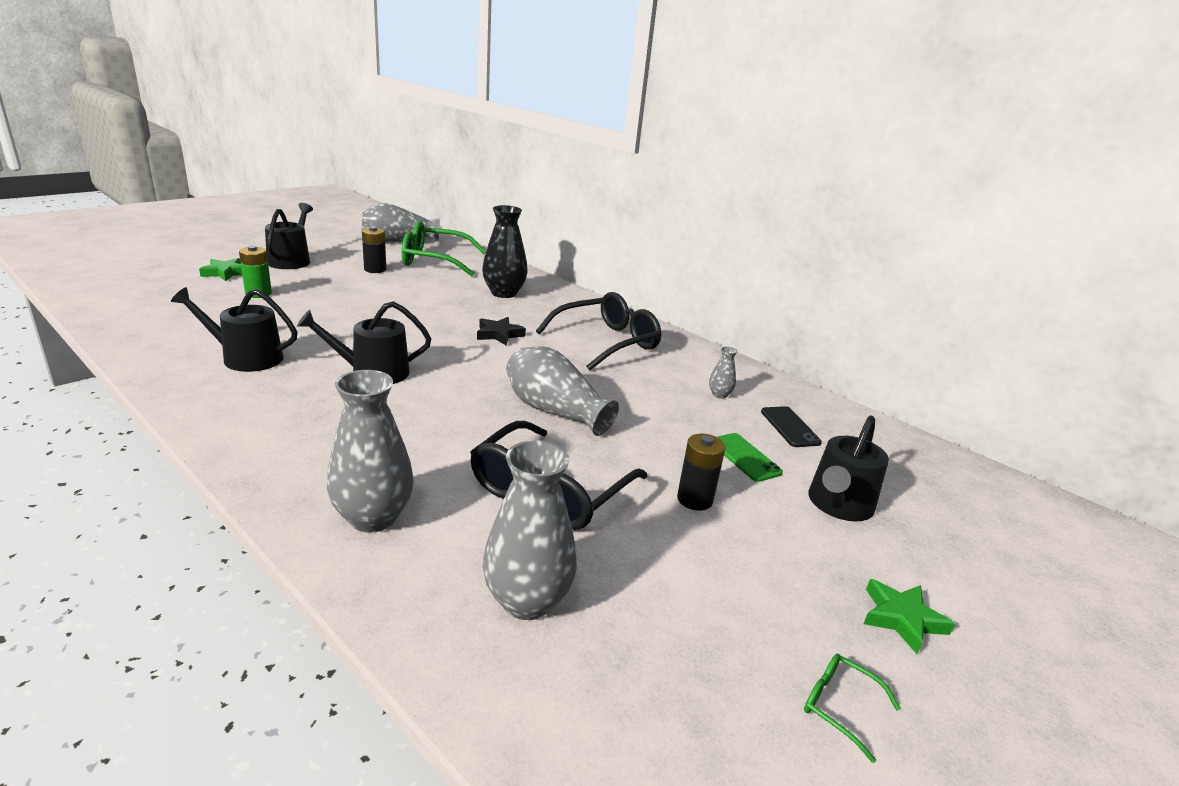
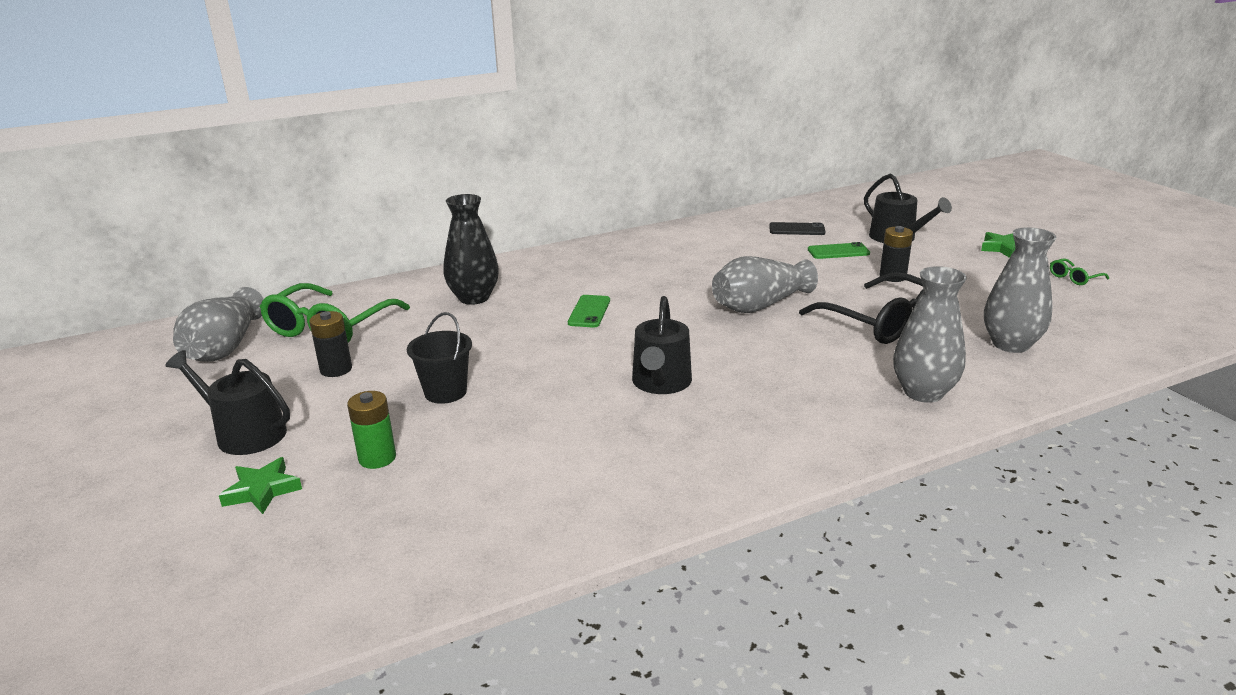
camera: 65 degrees left, 0 degrees up
(246, 358) = (597, 460): black watering can -> none
(347, 301) = (445, 392): none -> black bucket
(499, 334) = (589, 312): black star -> green phone
(607, 342) = (627, 266): black glasses -> none
(719, 395) = (742, 241): grey vase -> none

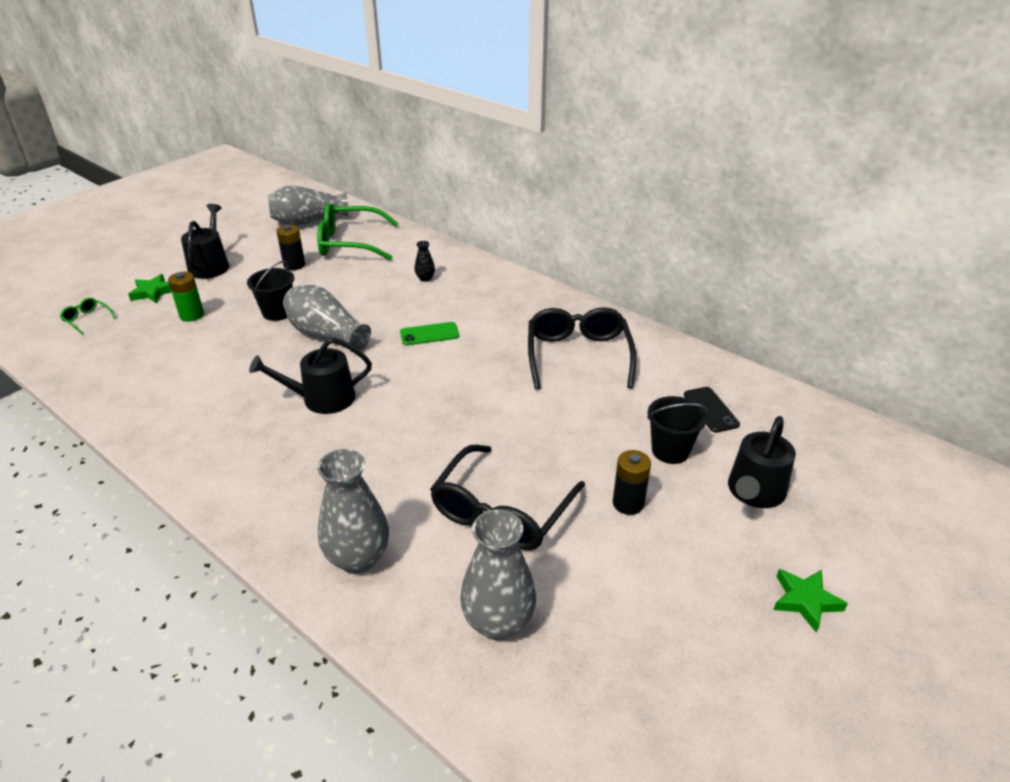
camera: 65 degrees right, 10 degrees up
(474, 298) = (425, 278): black vase -> black vase, size x0.46
(687, 257) = (578, 356): none -> black glasses
(760, 305) = (494, 421): grey vase -> grey vase (326, 335)
(838, 251) = (670, 451): green phone -> black bucket
(1074, 278) = (752, 686): green glasses -> green glasses (87, 319)

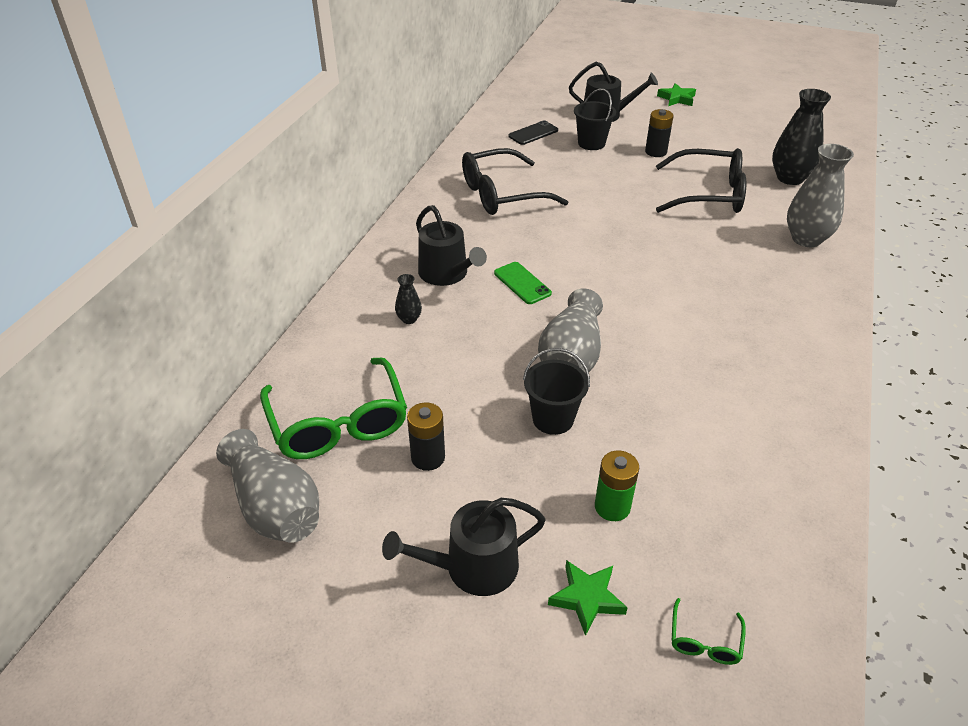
camera: 110 degrees left, 5 degrees up
(322, 399) = (672, 318): black watering can -> black watering can (446, 274)
(498, 622) = (790, 178): grey vase -> black vase

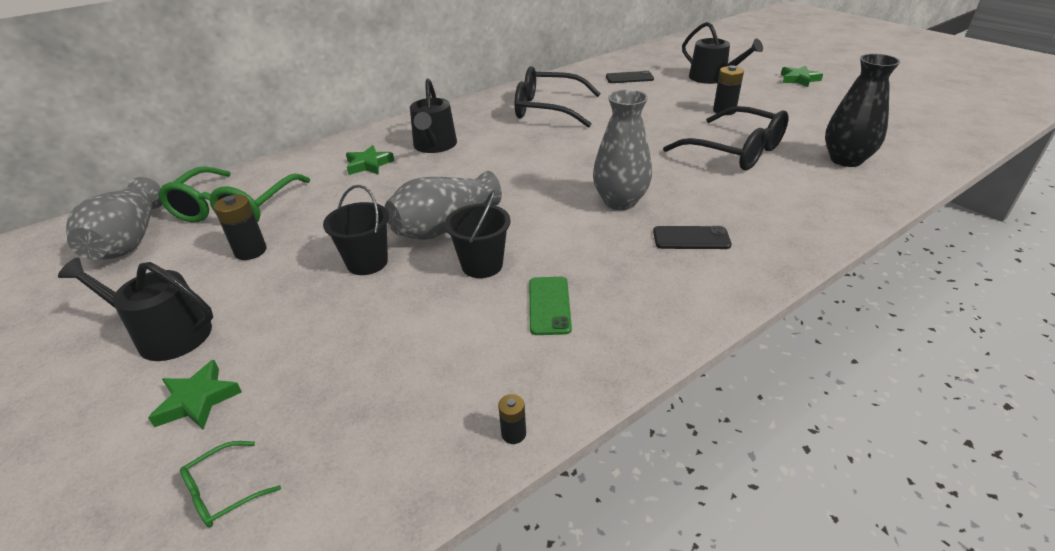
camera: 35 degrees right, 5 degrees down
(409, 319) = (369, 164): black vase -> green star
(522, 283) = (479, 167): green phone -> green phone (549, 305)
(591, 143) = (671, 93): black bucket -> black bucket (482, 265)
(612, 507) = (315, 344): green battery -> none
(765, 291) = (691, 238): none -> black phone
(806, 239) = (798, 211): grey vase -> grey vase (620, 202)
(826, 494) = (513, 433): none -> black battery

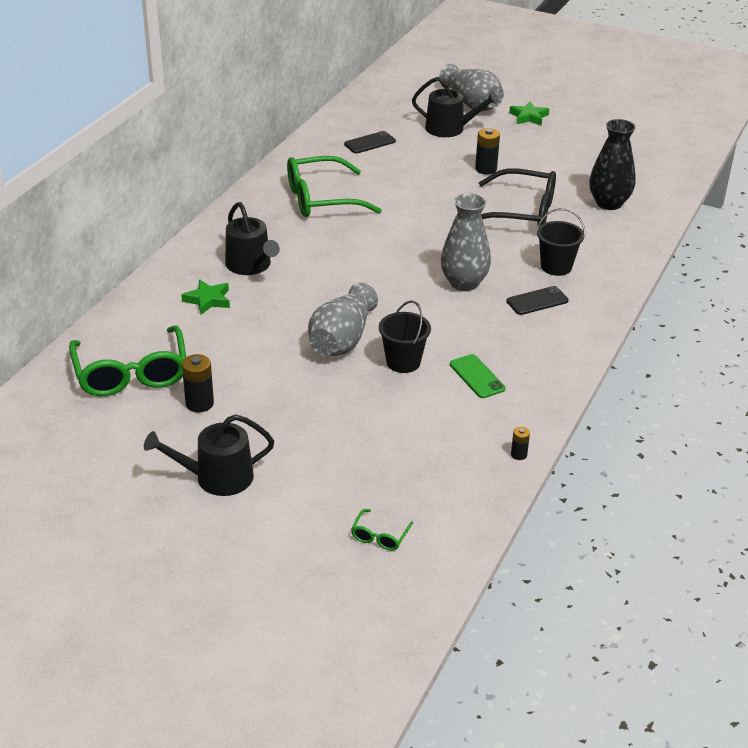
camera: 30 degrees left, 0 degrees up
(129, 241) = (70, 426): grey vase -> grey vase (471, 103)
(198, 400) = (299, 504): green star -> none
(367, 262) = (311, 385): black bucket -> black bucket (556, 267)
(548, 109) = (321, 199): black glasses -> green glasses

